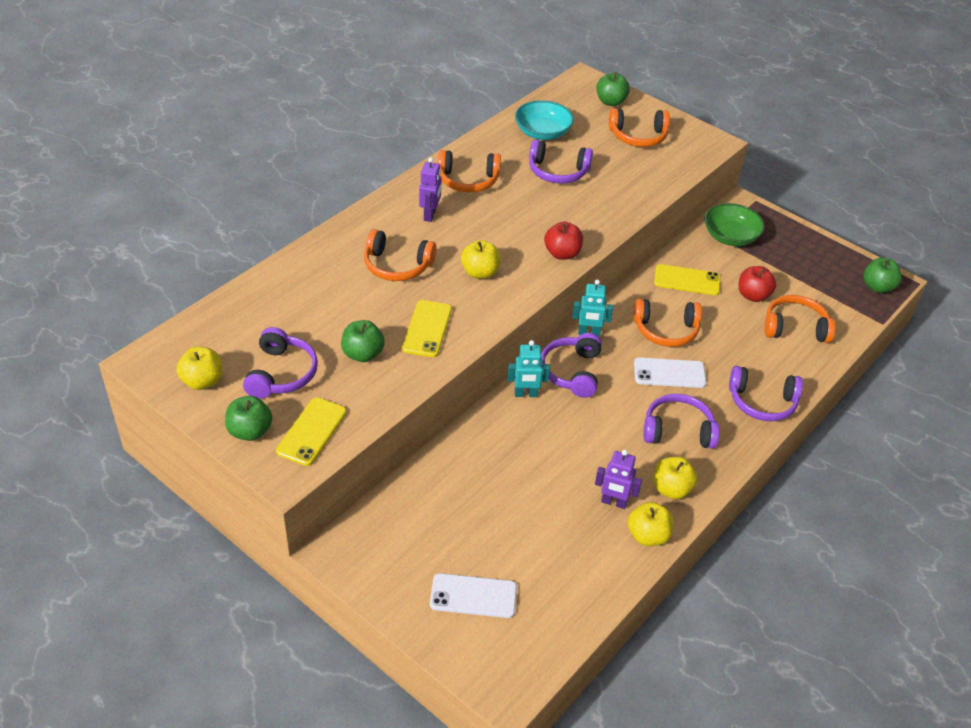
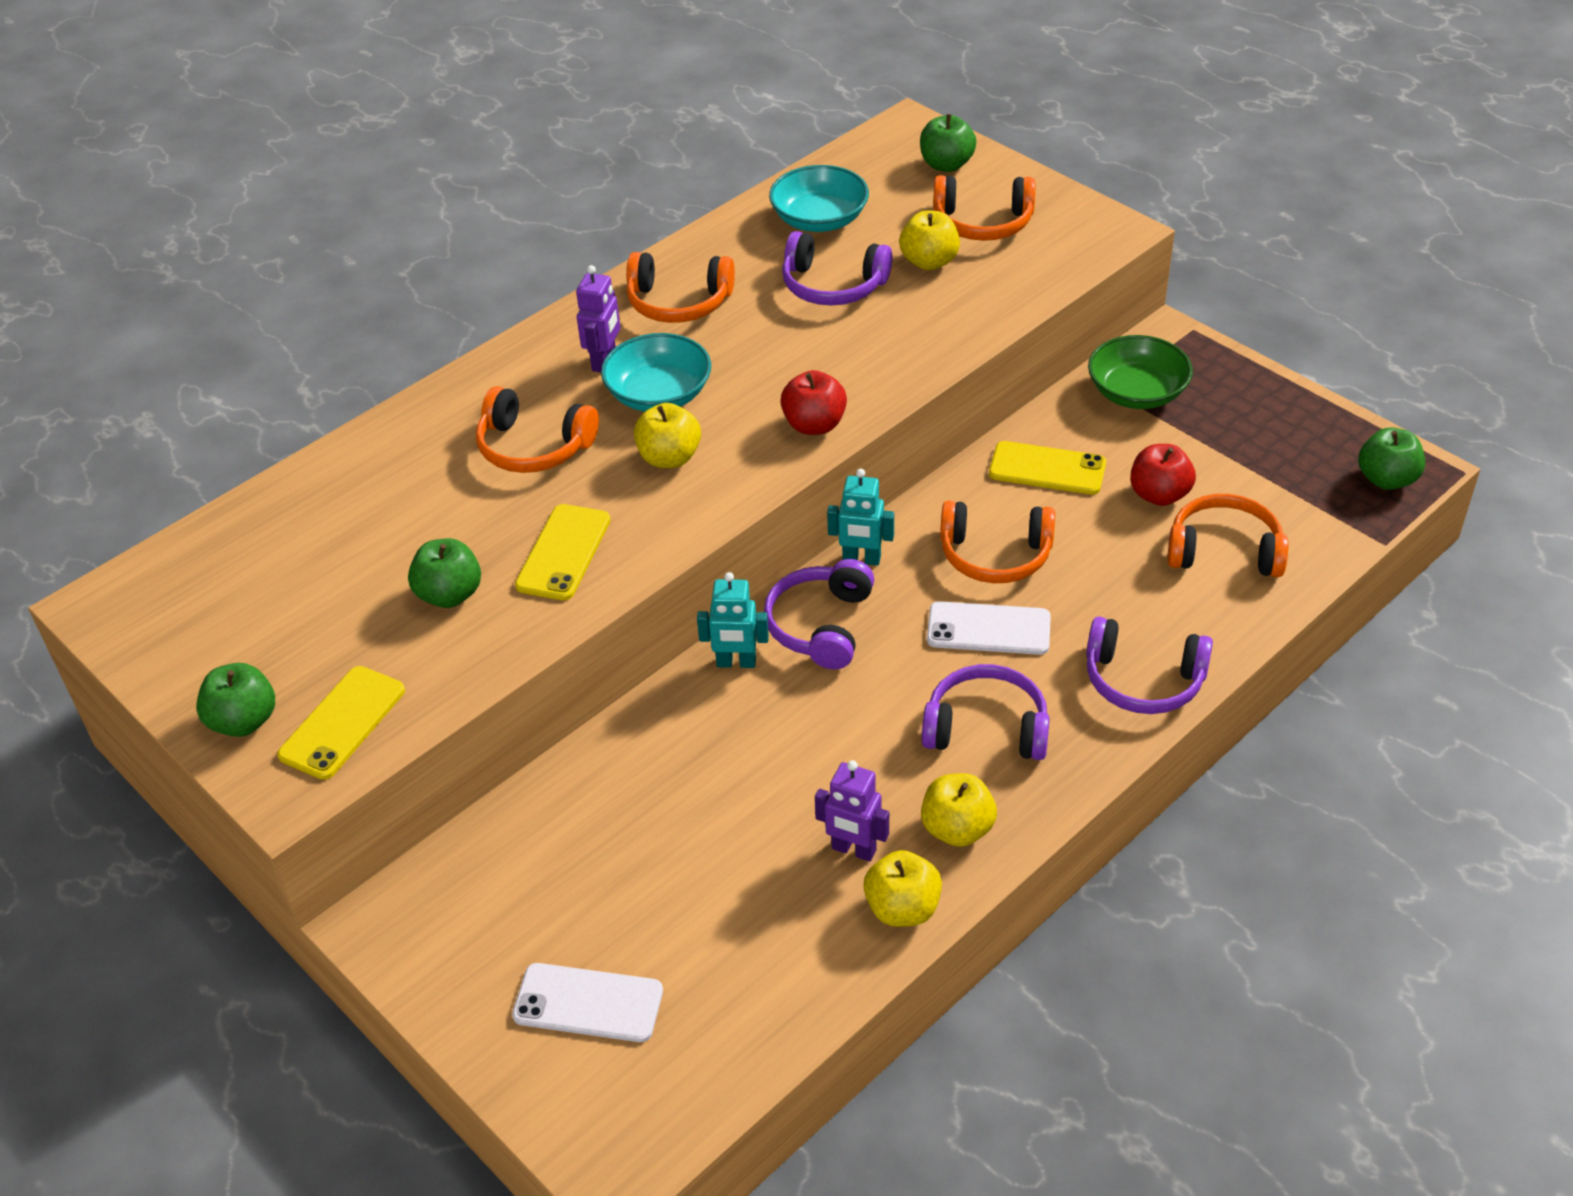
camera: 10 degrees right, 0 degrees up
(202, 381) = (184, 638): yellow apple -> yellow apple (929, 262)
(281, 374) = (312, 626): purple headphones -> none
(466, 235) = (659, 394): none -> turquoise bowl

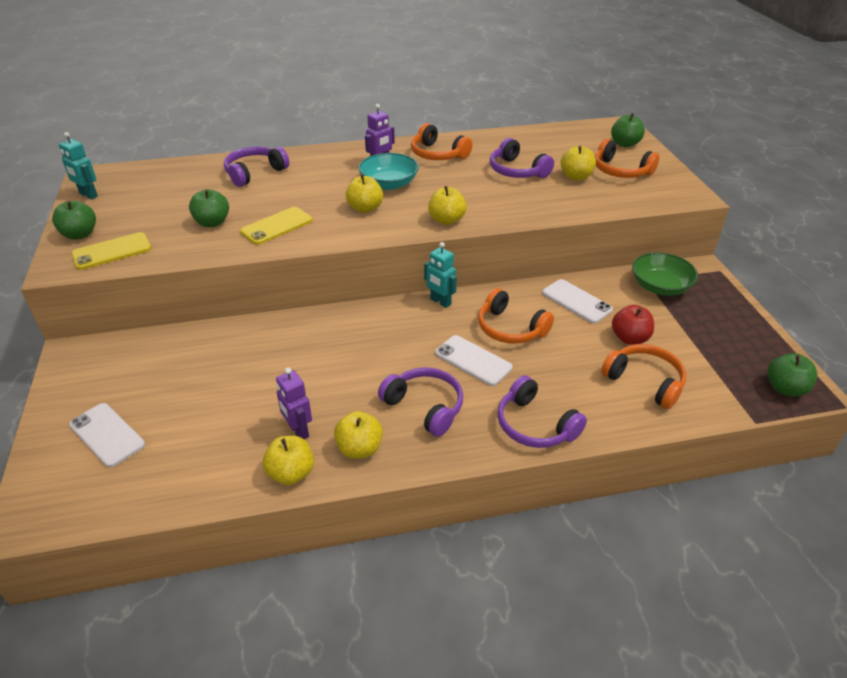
camera: 30 degrees right, 5 degrees down
(534, 447) = (313, 183): orange headphones -> none
(736, 663) = (335, 319): turquoise robot -> turquoise robot (88, 195)
(814, 425) = (446, 220): red apple -> yellow apple
(819, 219) = (538, 145): turquoise bowl -> none
(821, 625) = (391, 321): purple headphones -> purple headphones (254, 173)
(1047, 469) = (576, 301): yellow phone -> white phone

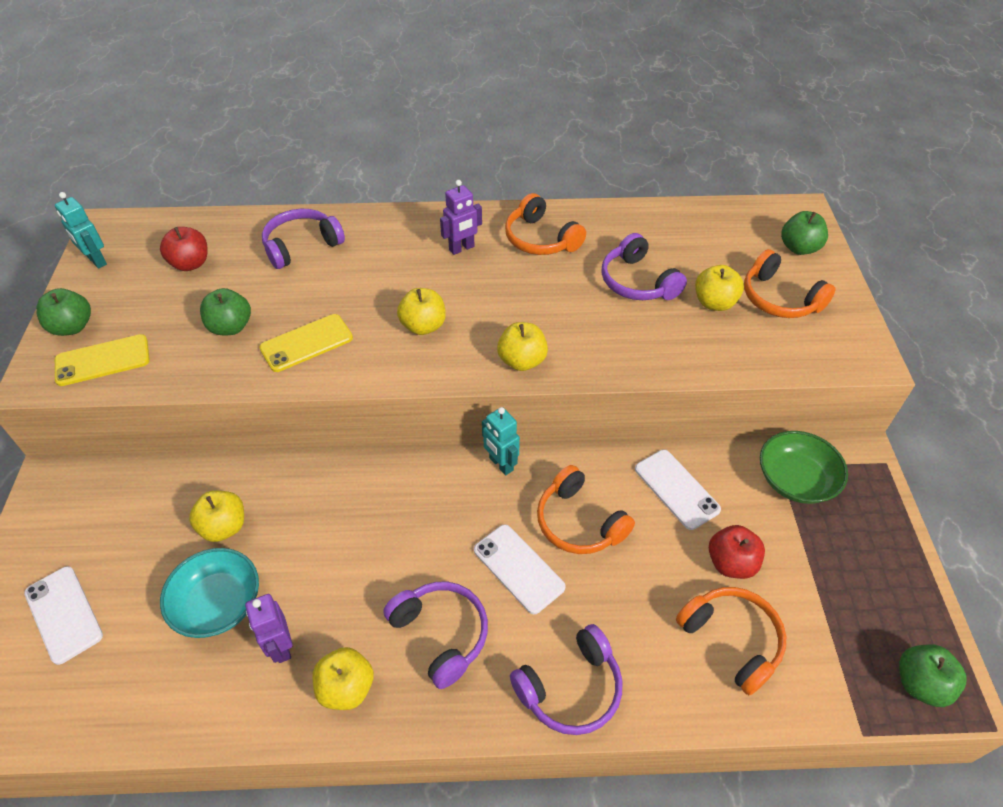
camera: 10 degrees right, 10 degrees up
(167, 190) = (190, 264): none -> red apple
(291, 473) = (258, 712): yellow apple -> yellow apple (224, 527)
(389, 184) = (464, 285): turquoise bowl -> turquoise bowl (218, 604)
(535, 425) = (570, 688): purple headphones -> purple headphones turned 90 degrees counterclockwise

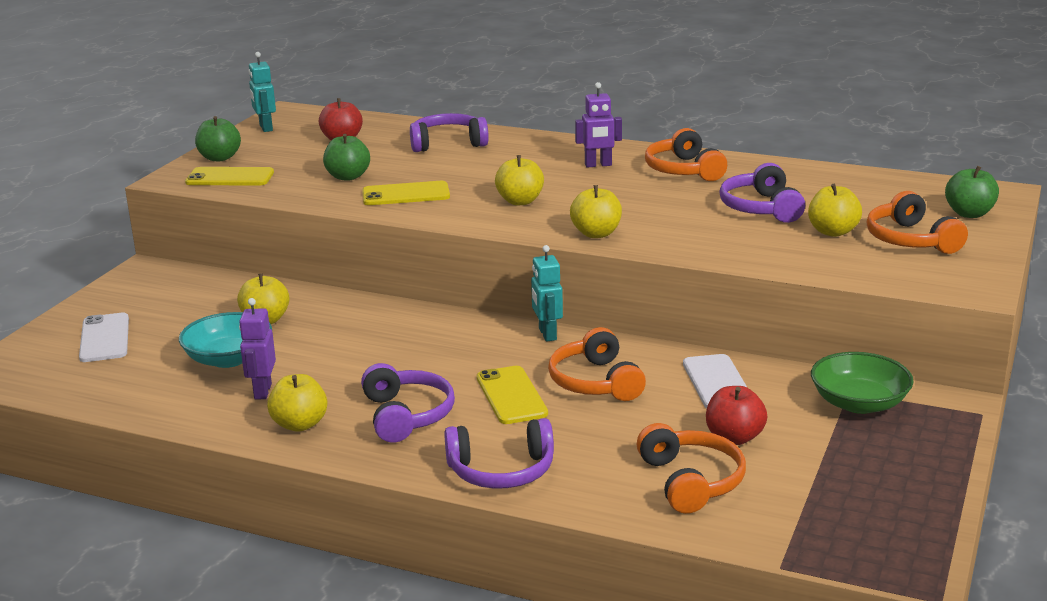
camera: 25 degrees right, 25 degrees down
(518, 568) = (511, 396): white phone -> yellow phone
(920, 683) = (878, 553): green apple -> none

